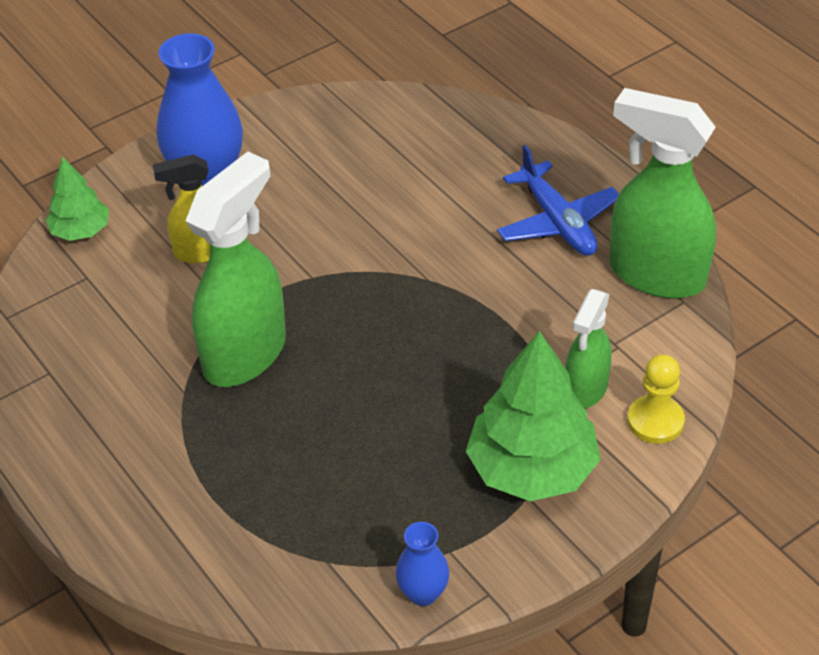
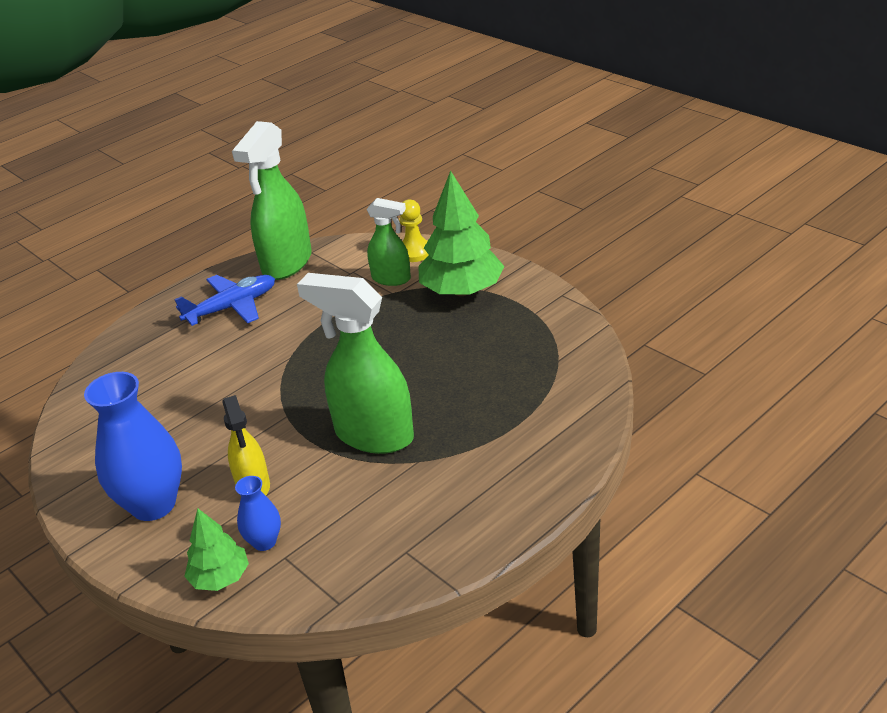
camera: 95 degrees left, 10 degrees down
(423, 593) = (570, 318): blue vase -> blue vase (264, 542)

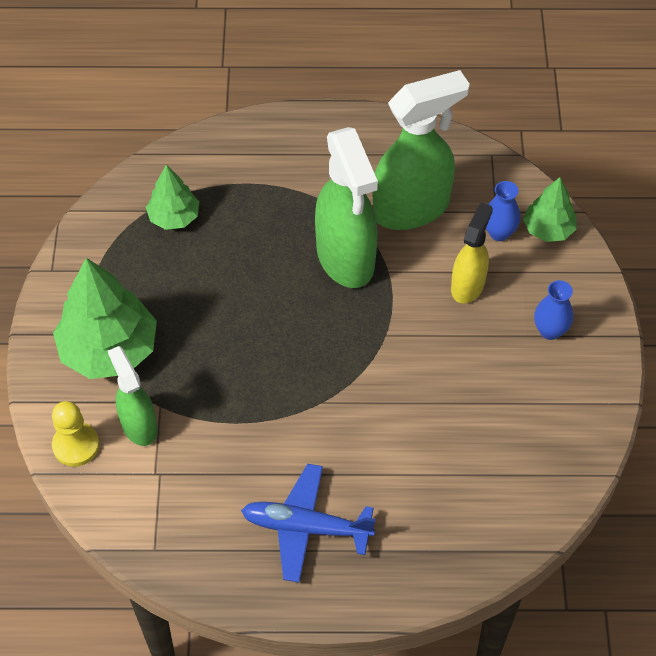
camera: 140 degrees left, 20 degrees up
(153, 504) = (550, 330): blue vase -> blue vase, size x0.50
(286, 263) = (195, 552): green spray bottle -> green spray bottle (412, 208)
(534, 369) = (174, 217): none -> green tree

